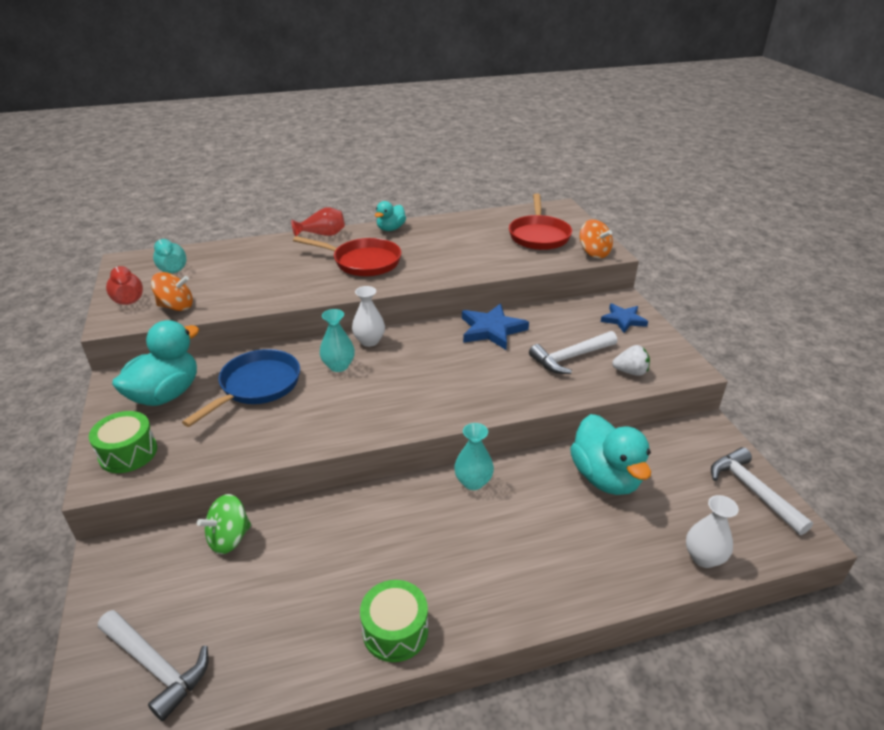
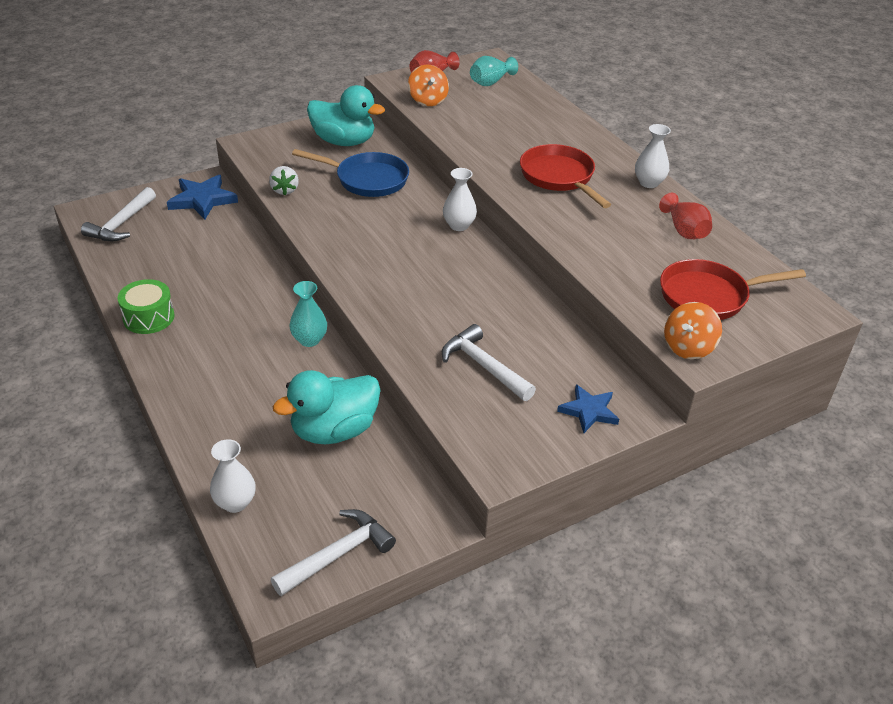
camera: 75 degrees right, 5 degrees up
(128, 453) = (273, 145): green drum -> none
(229, 538) = (227, 225): green spinning top -> none
(322, 234) = (605, 143): red vase -> red vase (684, 230)
(338, 366) = (411, 215): turquoise vase -> none
(363, 262) = (559, 177): red pan -> red pan turned 150 degrees clockwise
(390, 229) = (649, 183): turquoise duck -> white vase
(491, 330) = (515, 302): blue star -> blue star (202, 200)
(630, 372) = (473, 416): white strawberry -> white strawberry (285, 190)

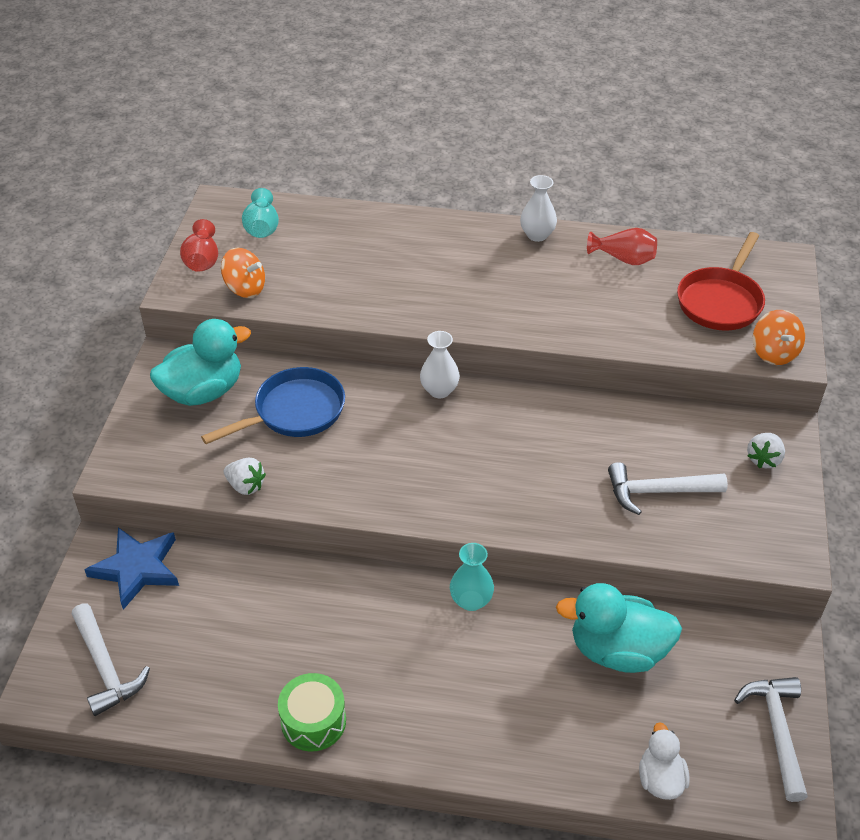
camera: 50 degrees left, 5 degrees up
(235, 503) = (660, 779): white vase -> white duck
(334, 430) = (617, 650): turquoise duck -> turquoise duck turned 90 degrees clockwise
(559, 177) = (474, 281): red pan -> none
(589, 411) = (764, 459): blue star -> white strawberry

